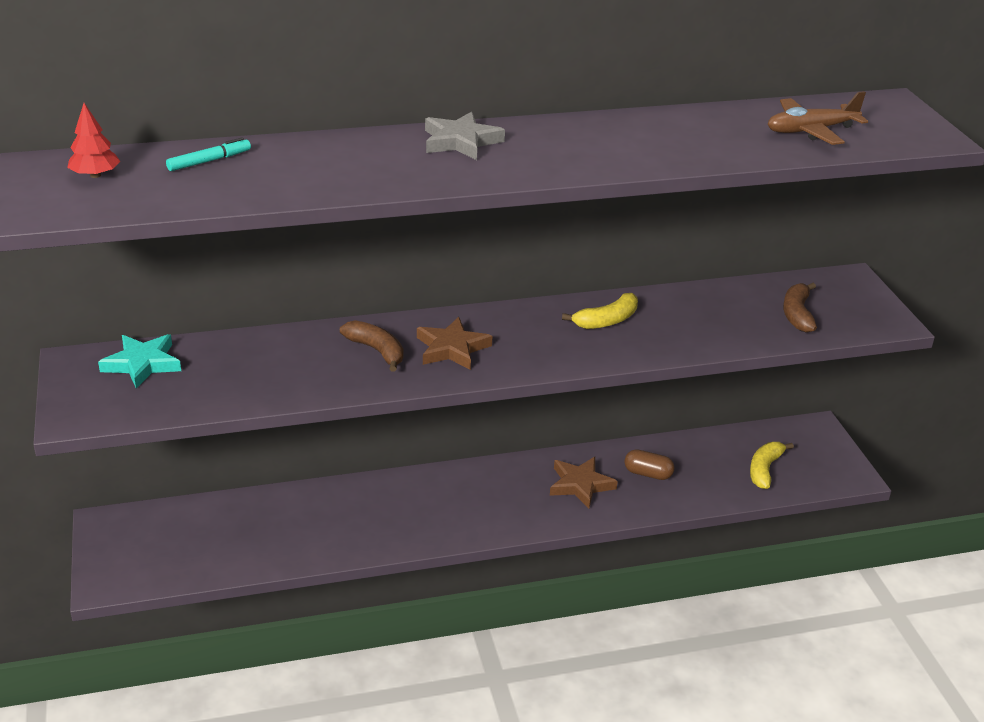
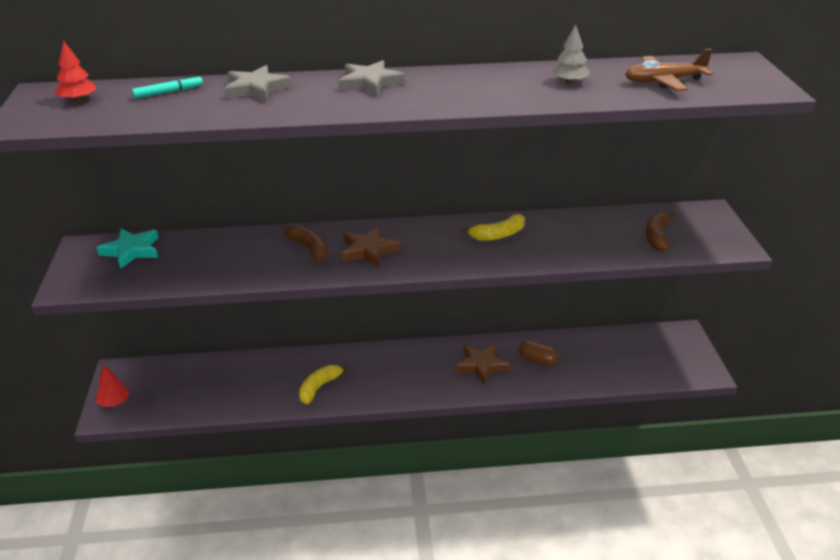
camera: 10 degrees right, 0 degrees up
(113, 564) = (114, 402): none -> red tree
(321, 153) = (256, 89): none -> grey star
(701, 134) = (569, 82): none -> grey tree
(764, 469) = (633, 363): yellow banana -> yellow banana (319, 387)

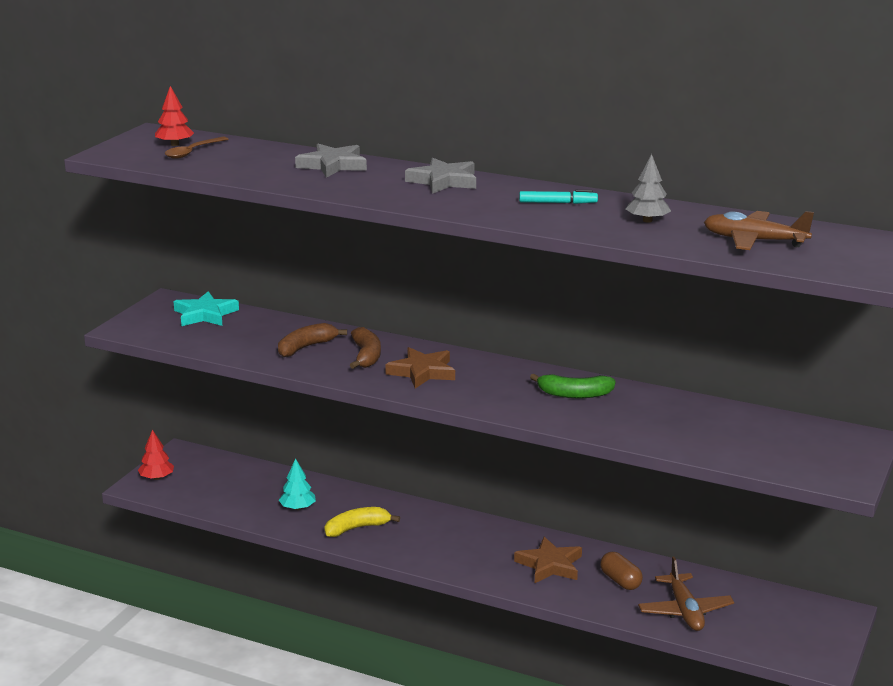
camera: 30 degrees right, 10 degrees down
(106, 104) = (192, 152): none -> brown spoon
(168, 92) = (254, 153): turquoise marker -> turquoise marker (557, 203)
(258, 387) = (298, 508): none -> turquoise tree
(498, 235) = (574, 394): yellow banana -> green banana
(596, 368) = (685, 611): none -> brown plane
(657, 237) = (757, 444): brown banana -> brown banana (306, 347)

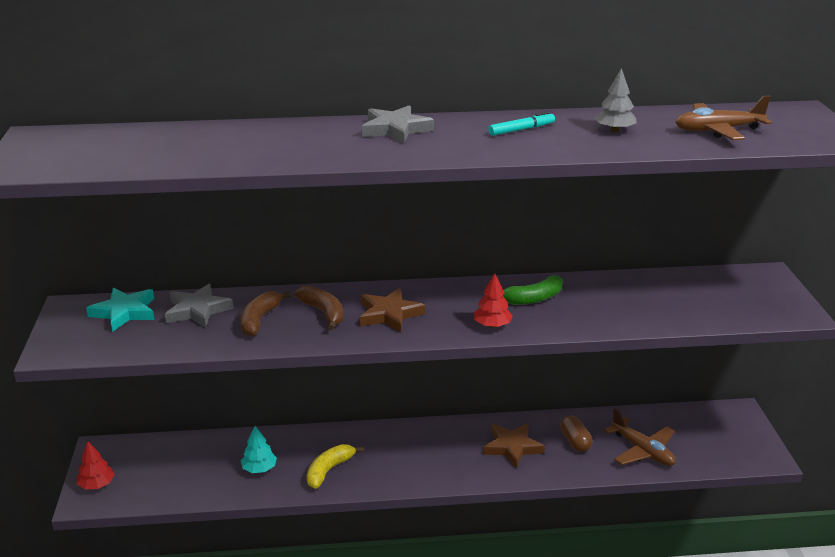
camera: 30 degrees left, 5 degrees up
(175, 144) = (77, 144): red tree -> red tree (492, 325)
(192, 152) = (107, 149): brown spoon -> none
(333, 165) = (271, 134): grey star -> grey star (197, 310)
(620, 581) = (575, 442): brown capsule -> brown capsule turned 45 degrees clockwise

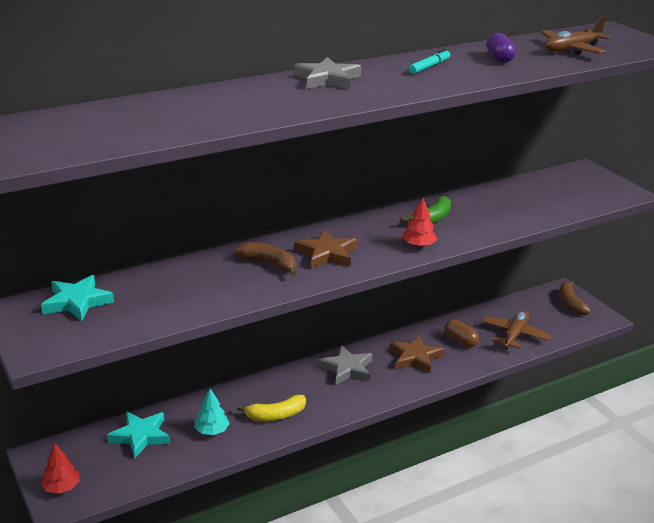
camera: 25 degrees left, 0 degrees up
(194, 455) = (140, 436): none -> turquoise star
(197, 310) = (149, 285): grey star -> grey star (347, 369)
(259, 319) = (215, 281): brown banana -> brown banana (570, 303)
(329, 470) = (276, 415): yellow banana -> yellow banana turned 120 degrees counterclockwise
(614, 130) = (499, 58): grey tree -> purple capsule
(642, 450) = (514, 335): brown plane -> brown plane turned 90 degrees counterclockwise

